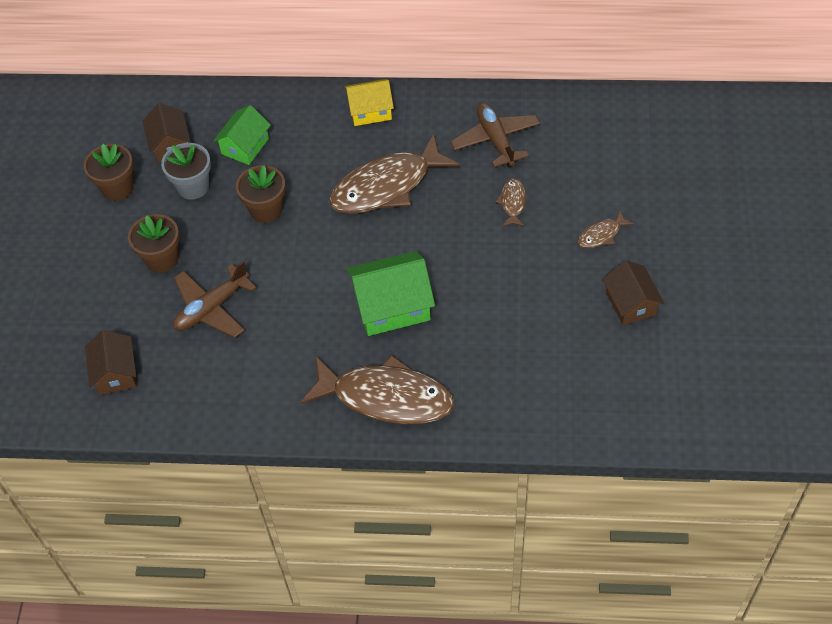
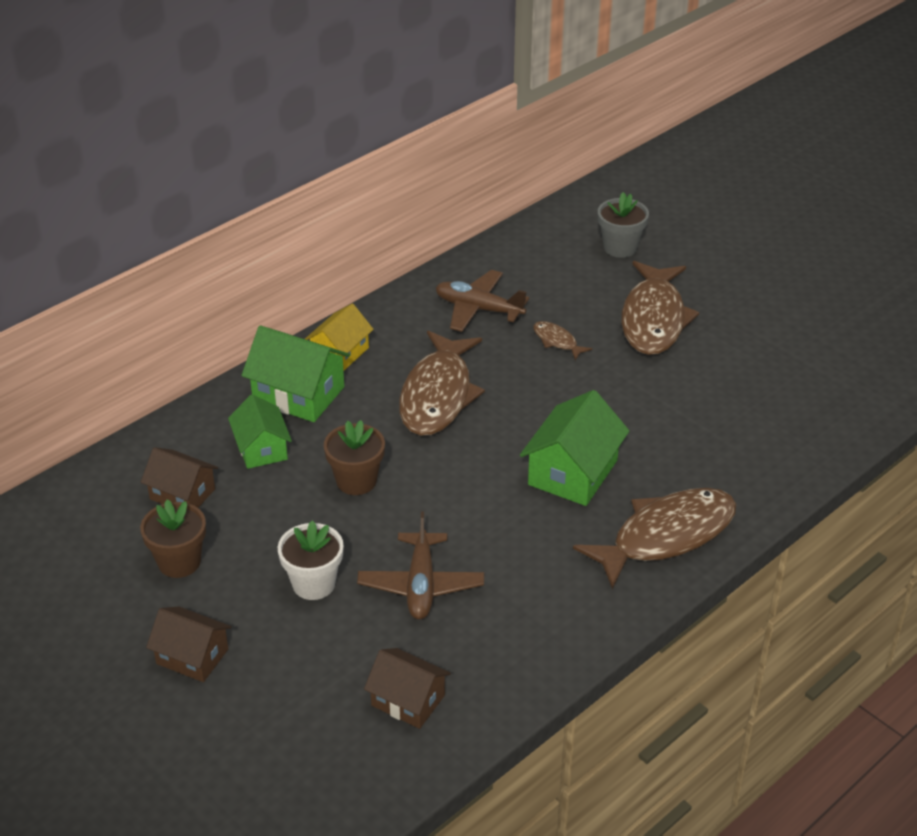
camera: 50 degrees left, 15 degrees down
(162, 259) = (313, 584): brown flower pot -> white flower pot
(193, 187) = (258, 510): grey flower pot -> grey flower pot (620, 247)
(310, 123) = (298, 394): none -> green house
(601, 235) = (654, 319): brown fish -> brown fish, size x2.28
(630, 303) = (740, 348): brown house -> brown house (192, 656)

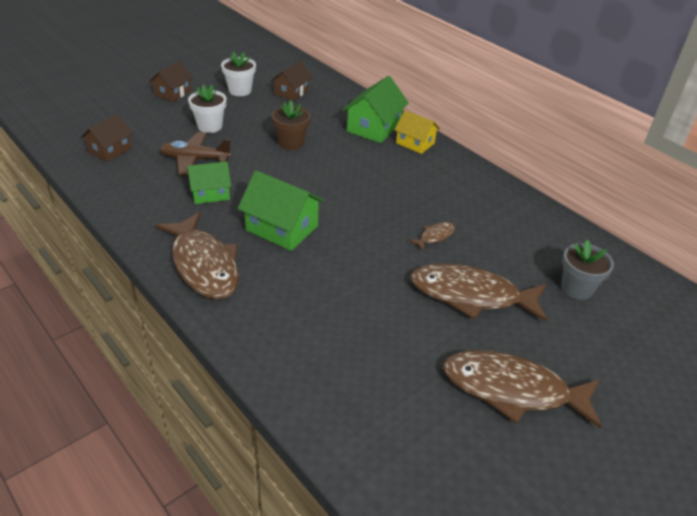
camera: 90 degrees right, 0 degrees up
(179, 562) = (240, 91): brown flower pot -> white flower pot
(261, 448) = (325, 115): green house -> green house (210, 193)
(438, 395) = (371, 177): brown fish -> brown fish (512, 390)
(478, 309) = (471, 202): brown plane -> none

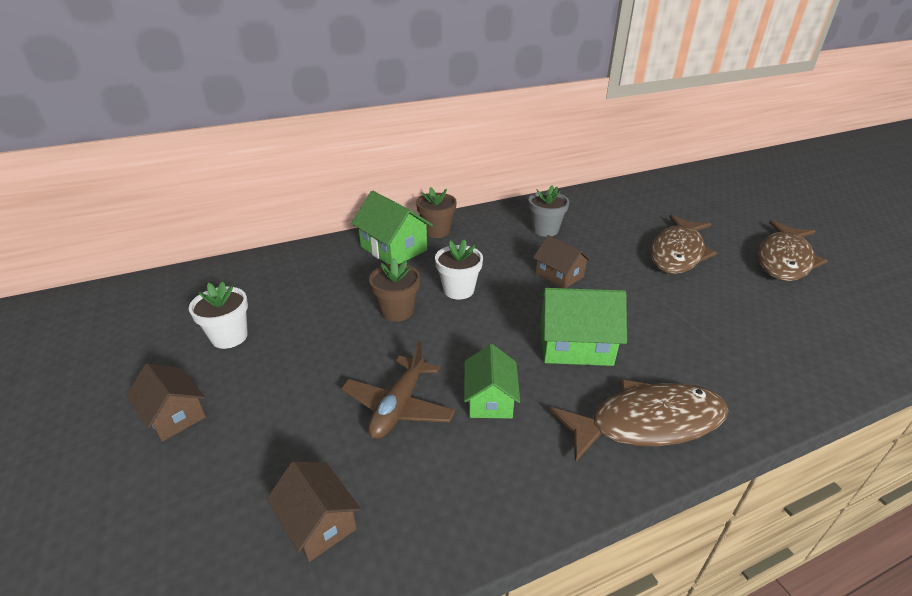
camera: 70 degrees left, 5 degrees down
(210, 126) = (313, 380): white flower pot -> white flower pot (458, 290)
(282, 228) = (575, 345): green house -> green house turned 45 degrees clockwise
(291, 92) = (271, 291): brown house -> brown house (559, 275)
(415, 143) = (437, 231): yellow house -> brown flower pot
(435, 236) = (596, 252): brown fish -> none
(576, 288) = (662, 208): grey flower pot -> grey flower pot (545, 230)

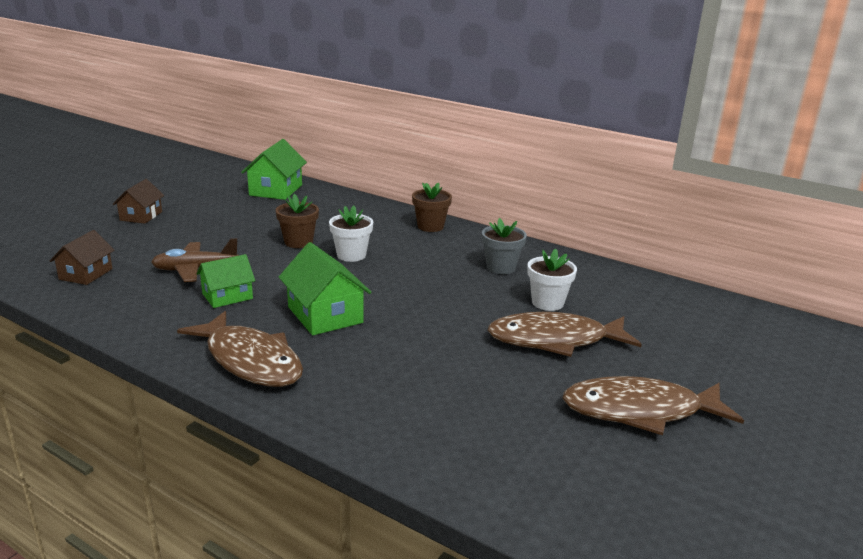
camera: 55 degrees right, 10 degrees down
(229, 337) = (219, 206): white flower pot -> white flower pot (547, 303)
(394, 248) = (381, 219): green house -> green house (276, 190)
(559, 275) = (426, 289): brown house -> none

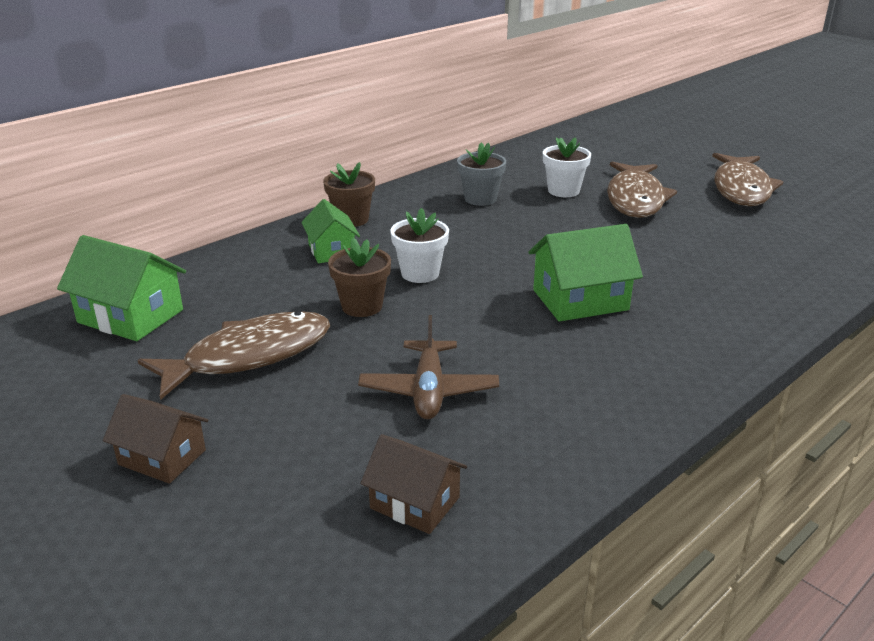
camera: 75 degrees left, 5 degrees up
(227, 296) = (522, 363): green house -> green house (332, 251)
(250, 361) = (687, 349): brown fish -> brown fish (249, 356)

